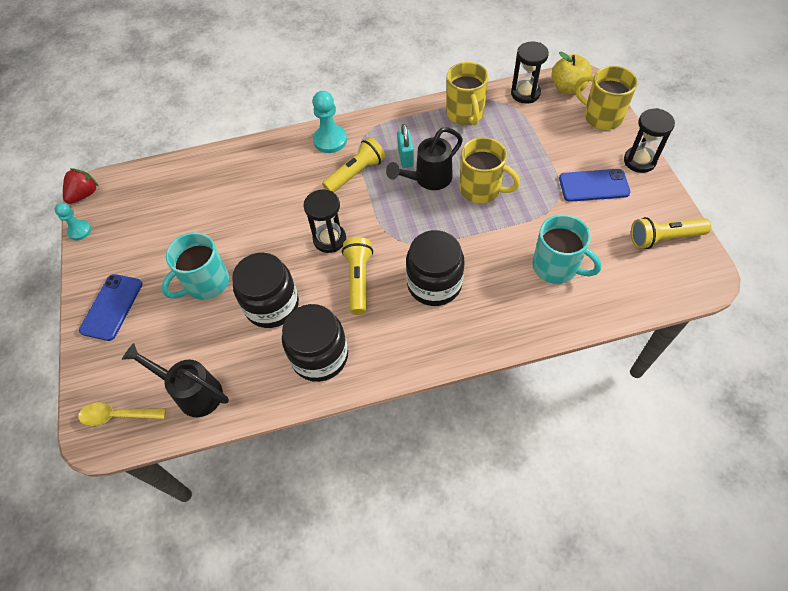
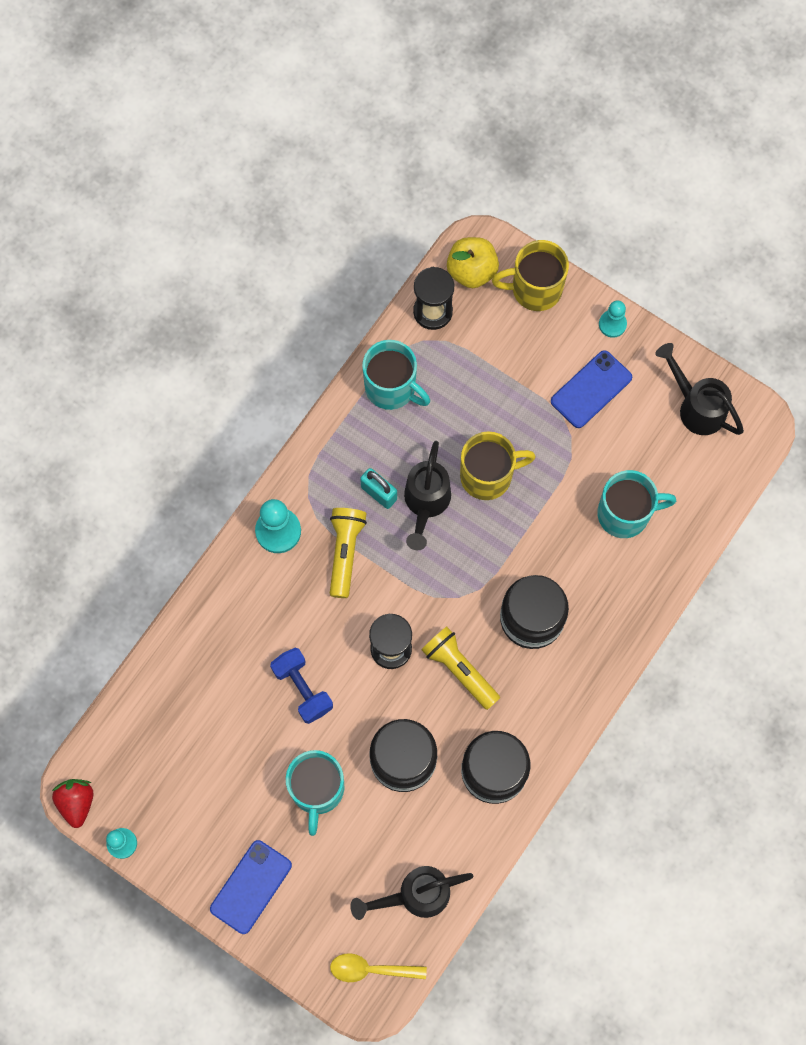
camera: 45 degrees left, 15 degrees up
(112, 307) = (251, 887): blue phone -> blue phone turned 60 degrees clockwise
(117, 416) = (371, 969): yellow spoon -> yellow spoon turned 45 degrees clockwise
(258, 224) = (302, 689): none -> blue dumbbell
(465, 114) = (392, 388): yellow mug -> turquoise mug
(639, 161) = (612, 324): black hourglass -> turquoise pawn
(664, 238) = (696, 406): yellow flashlight -> black watering can

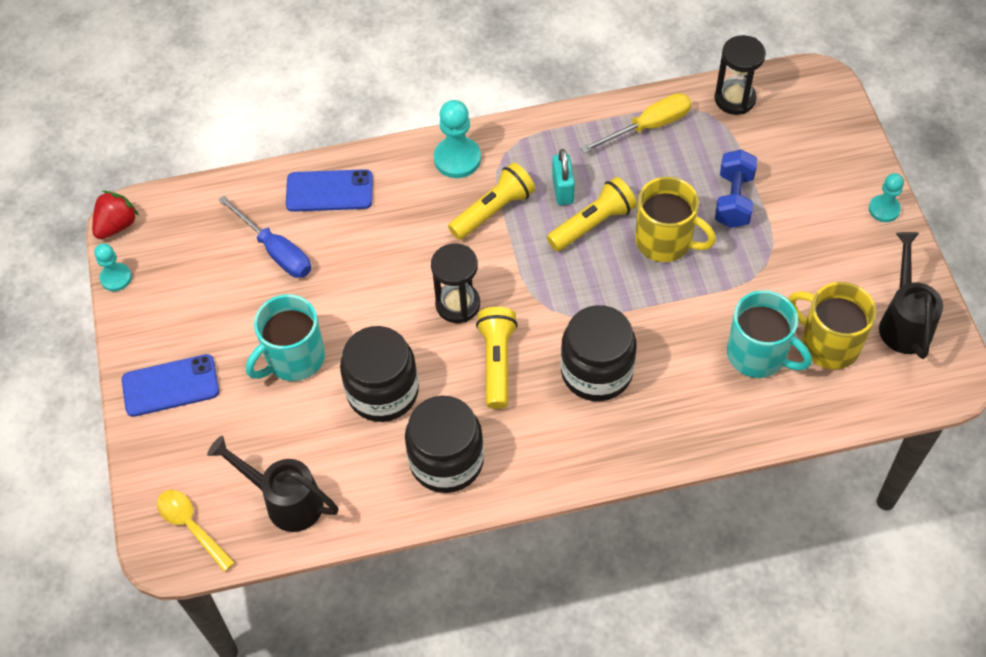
camera: 45 degrees right, 15 degrees down
(218, 719) = (275, 251): none -> blue screwdriver
(302, 689) = (360, 279): blue dumbbell -> blue dumbbell (733, 200)
(392, 388) = (648, 127): turquoise mug -> yellow screwdriver
(425, 504) = (593, 224): black watering can -> yellow flashlight
(471, 271) = (796, 93): yellow apple -> none
(535, 289) = (838, 140): yellow mug -> yellow mug (828, 343)
(591, 389) = (818, 243): blue phone -> blue phone (329, 191)

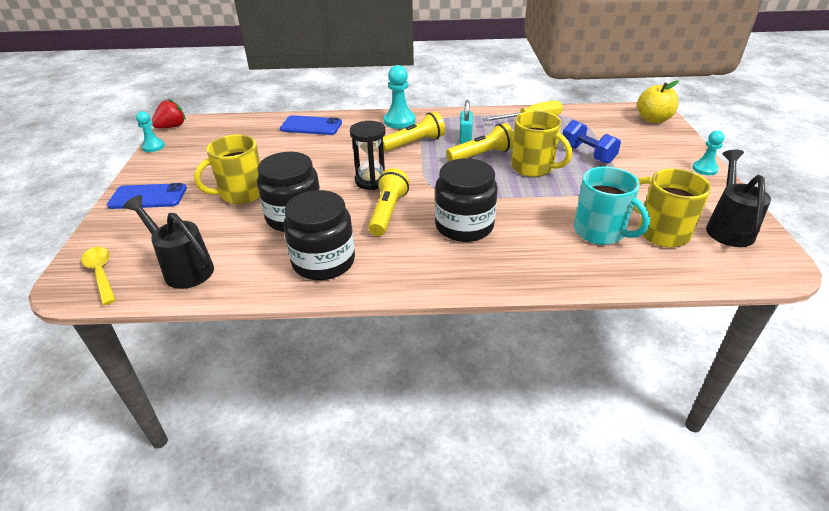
camera: 10 degrees right, 20 degrees down
(275, 251) = (261, 146): blue screwdriver -> none
(294, 358) = (241, 194): turquoise mug -> yellow mug
(733, 200) = (587, 154): blue dumbbell -> blue dumbbell turned 60 degrees counterclockwise
(735, 99) = (592, 114): black hourglass -> none
(820, 100) = (653, 119): none -> yellow apple

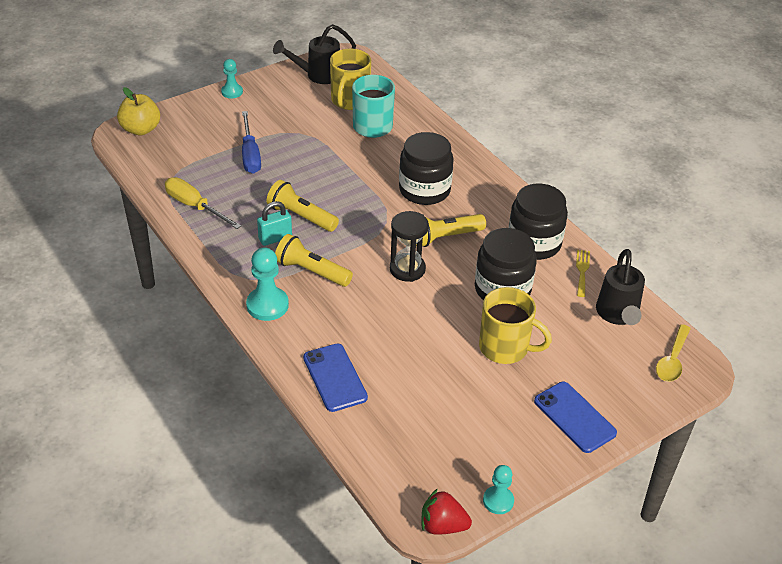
camera: 125 degrees left, 5 degrees up
(254, 274) = (582, 271): none -> yellow fork
(533, 168) = (301, 179): yellow mug -> none
(587, 154) = (250, 154): blue dumbbell -> blue screwdriver

